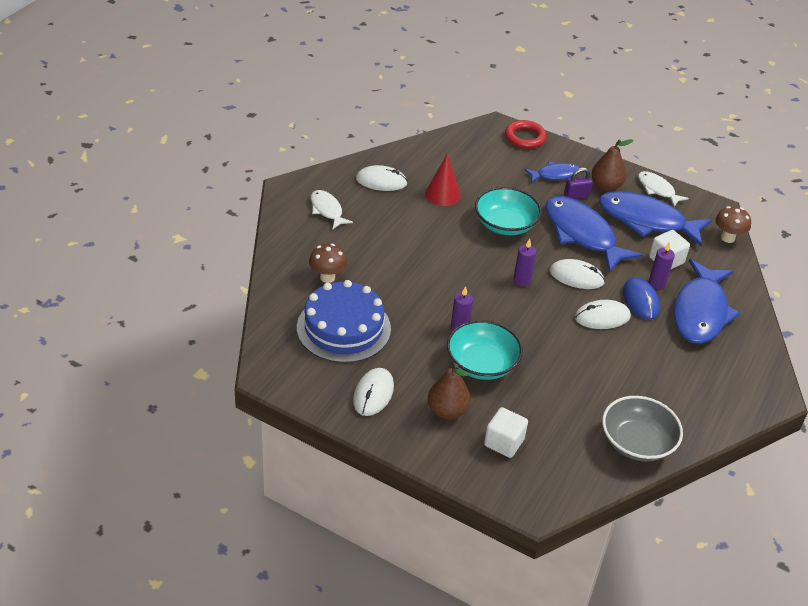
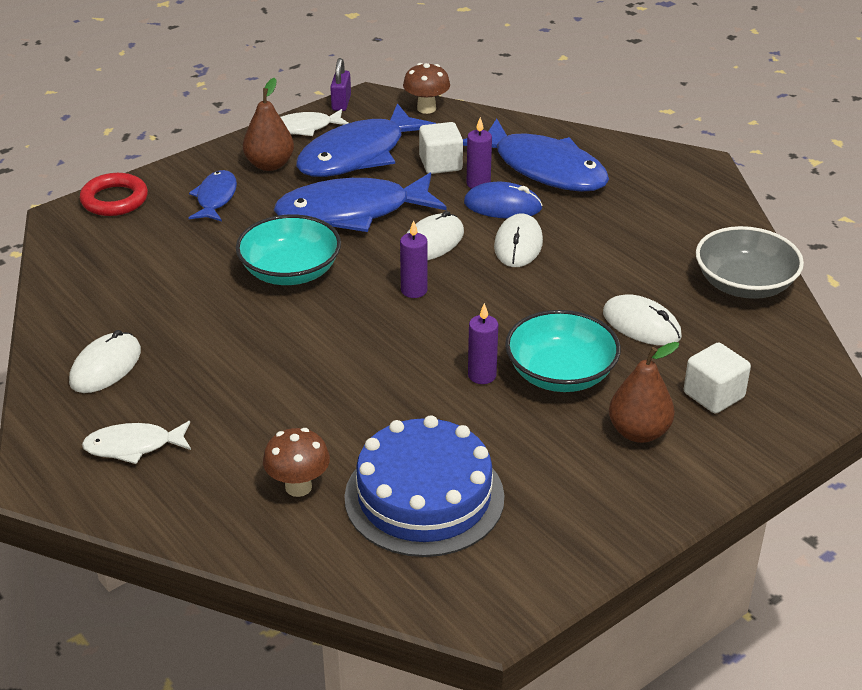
camera: 65 degrees left, 5 degrees down
(373, 394) = (579, 500): white mouse -> white mouse (641, 324)
(442, 194) = (183, 312): red cone -> none
(576, 196) = (272, 194): purple padlock -> purple padlock (341, 103)

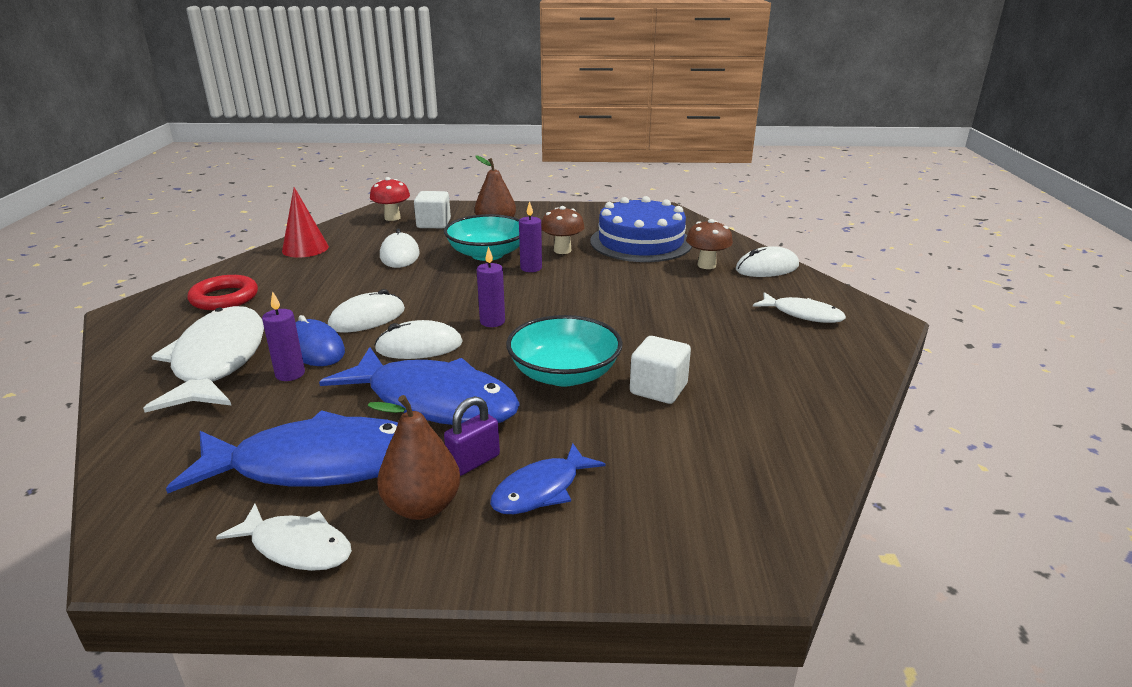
camera: 140 degrees left, 10 degrees down
(105, 366) = (797, 368): white mouse -> white mouse (767, 268)
(114, 200) = (669, 558): red ring -> red ring (224, 298)
(341, 103) = (181, 568): purple padlock -> purple padlock (473, 461)
(426, 108) = (133, 491): brown mushroom -> brown mushroom (562, 250)
(440, 164) = (274, 409): white cube -> white cube (658, 389)
(544, 169) = (218, 361): blue fish -> white fish
(744, 284) = (305, 248): grey bowl -> red cone
(780, 380) = (392, 218): none -> red mushroom

